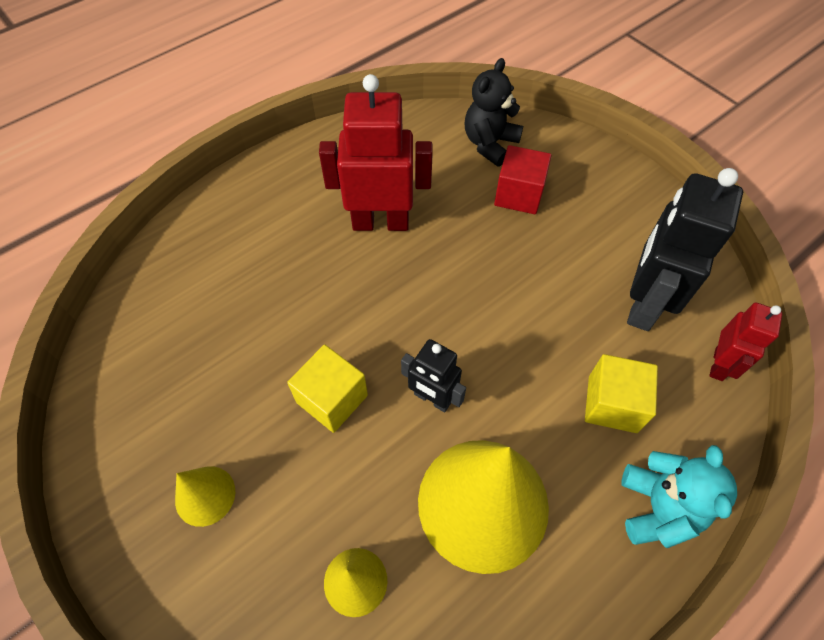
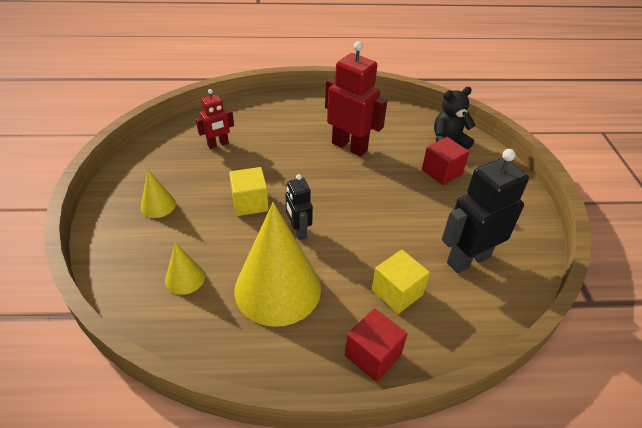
camera: 35 degrees right, 15 degrees down
(657, 508) = (373, 355): turquoise teddy bear -> red cube
(719, 364) = (489, 316): red robot -> red robot (218, 144)

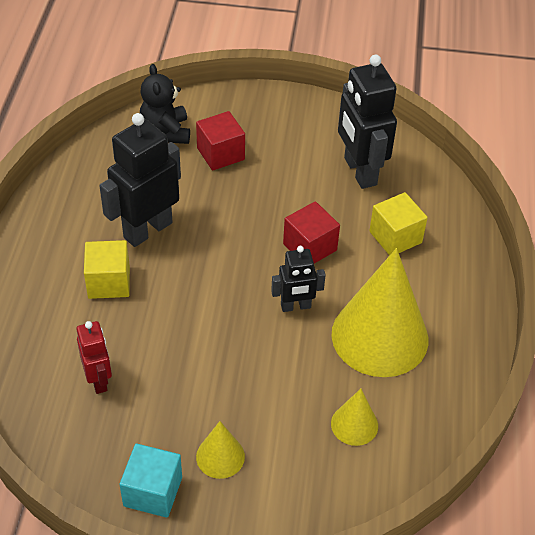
camera: 80 degrees left, 5 degrees up
(133, 178) = (153, 491): none -> turquoise cube
(250, 203) = (236, 350): yellow cube -> yellow cube (109, 282)
(349, 147) = (147, 230): red robot -> black robot
(373, 355) = (465, 271): red cube -> red cube (310, 247)

